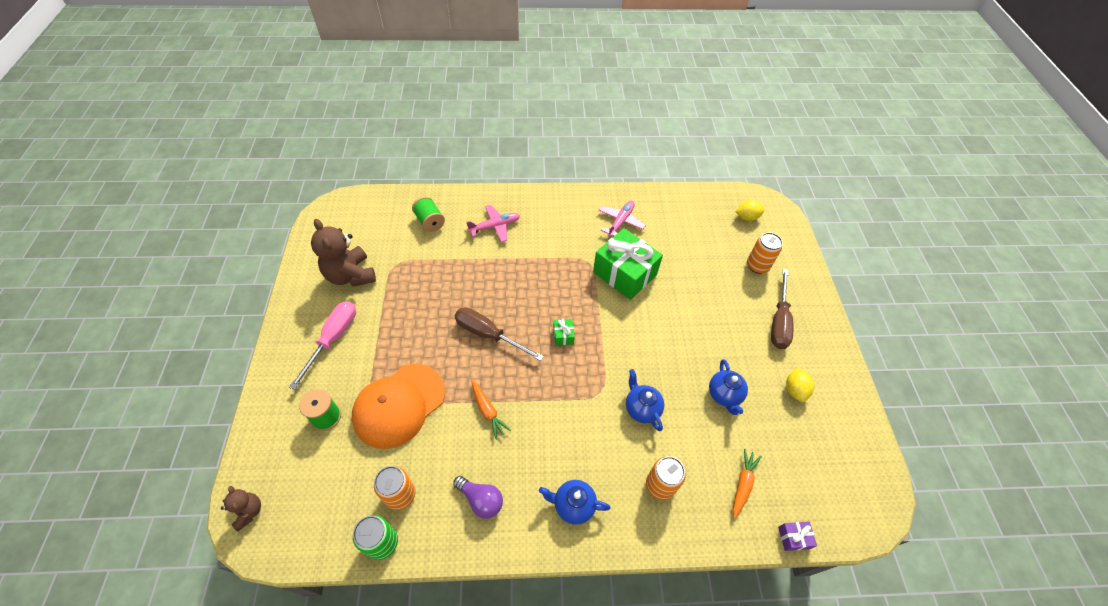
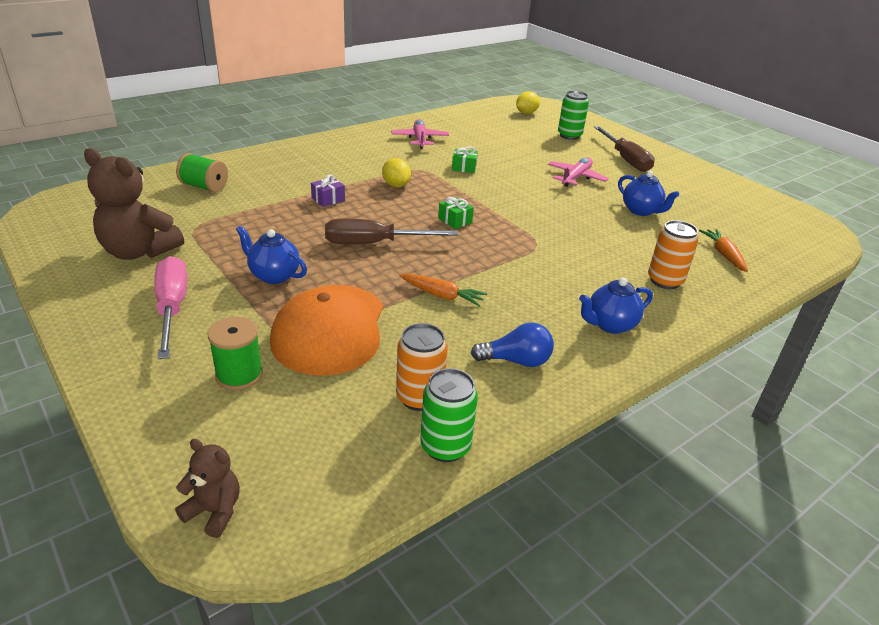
camera: 35 degrees left, 20 degrees down
(481, 500) = (516, 361): purple light bulb -> blue light bulb
(495, 226) = (290, 172): pink plane -> pink plane (576, 177)
(624, 273) = (464, 167): green gift -> green gift, size x0.40
(641, 409) = (587, 241): blue teapot -> blue teapot (274, 275)
(757, 266) = (569, 135): orange can -> green can
(793, 538) = (798, 269): purple gift -> purple gift (328, 199)
(795, 390) = (687, 191): yellow lemon -> yellow lemon (396, 185)

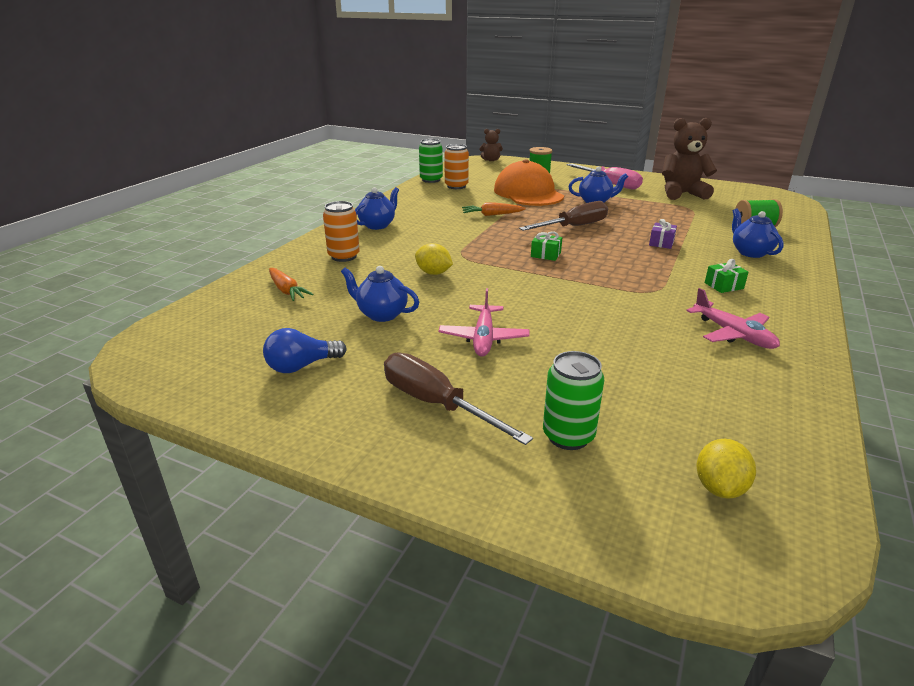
camera: 155 degrees right, 5 degrees down
(278, 170) = (750, 252): none -> blue teapot
(396, 185) = (640, 269): yellow lemon -> yellow lemon (433, 273)
(464, 167) = (618, 308): green gift -> green gift (724, 286)
(516, 361) = (423, 203): blue light bulb -> blue light bulb (302, 366)

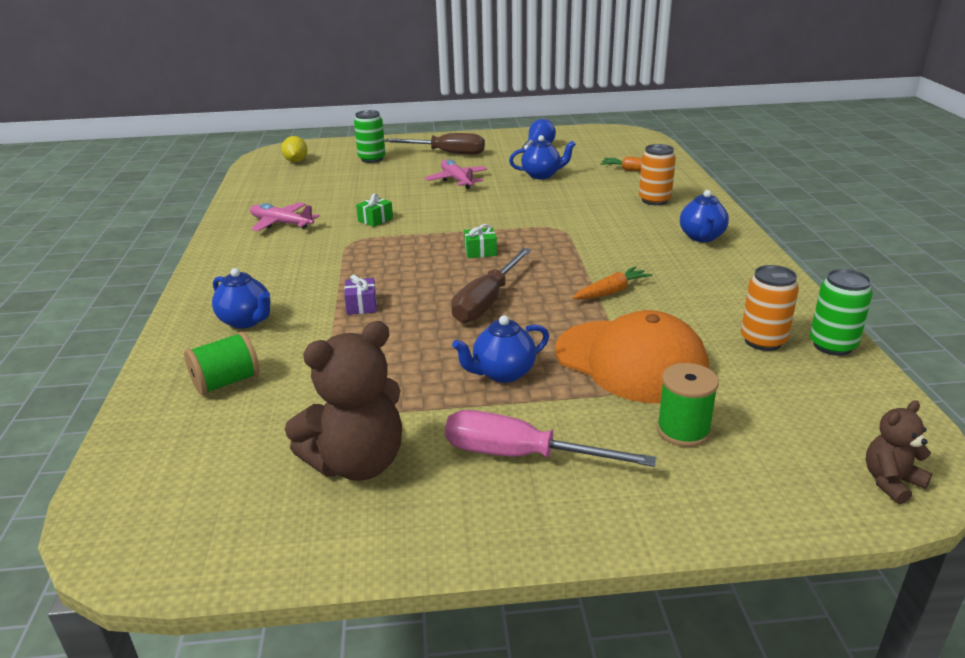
camera: 150 degrees right, 0 degrees up
(433, 273) = (555, 207): yellow lemon -> none
(724, 286) = (285, 264): green gift -> green gift (375, 219)

